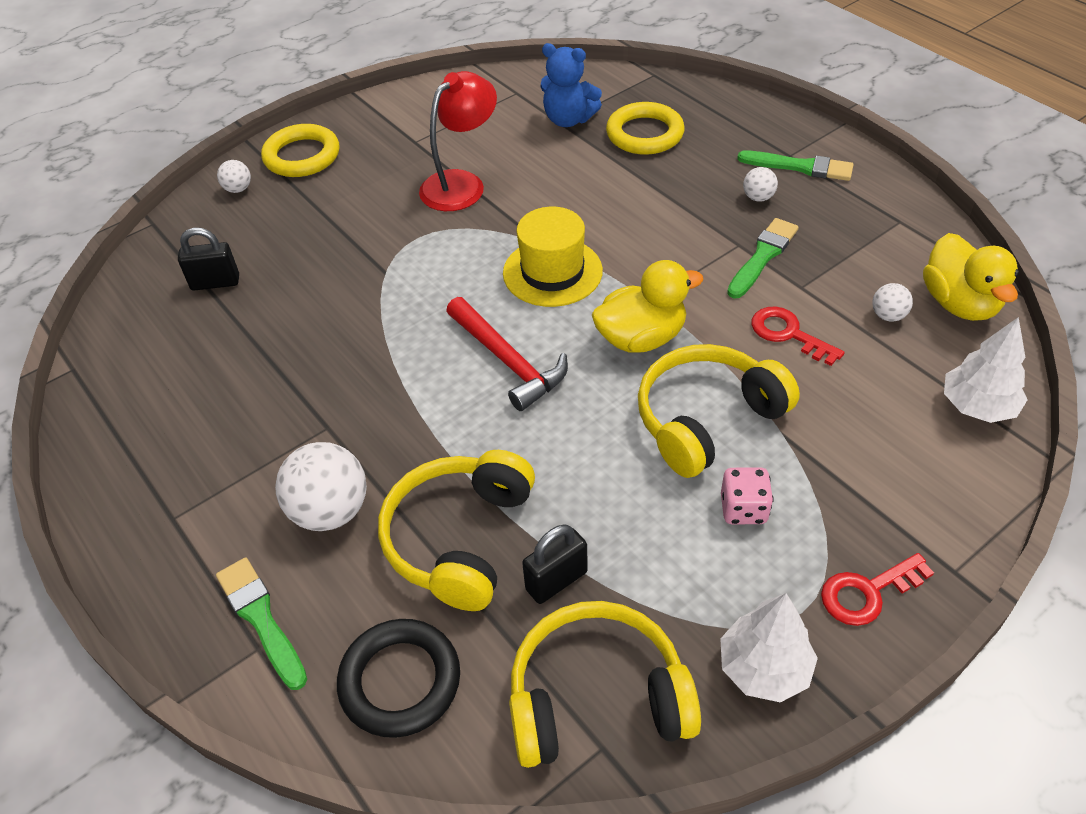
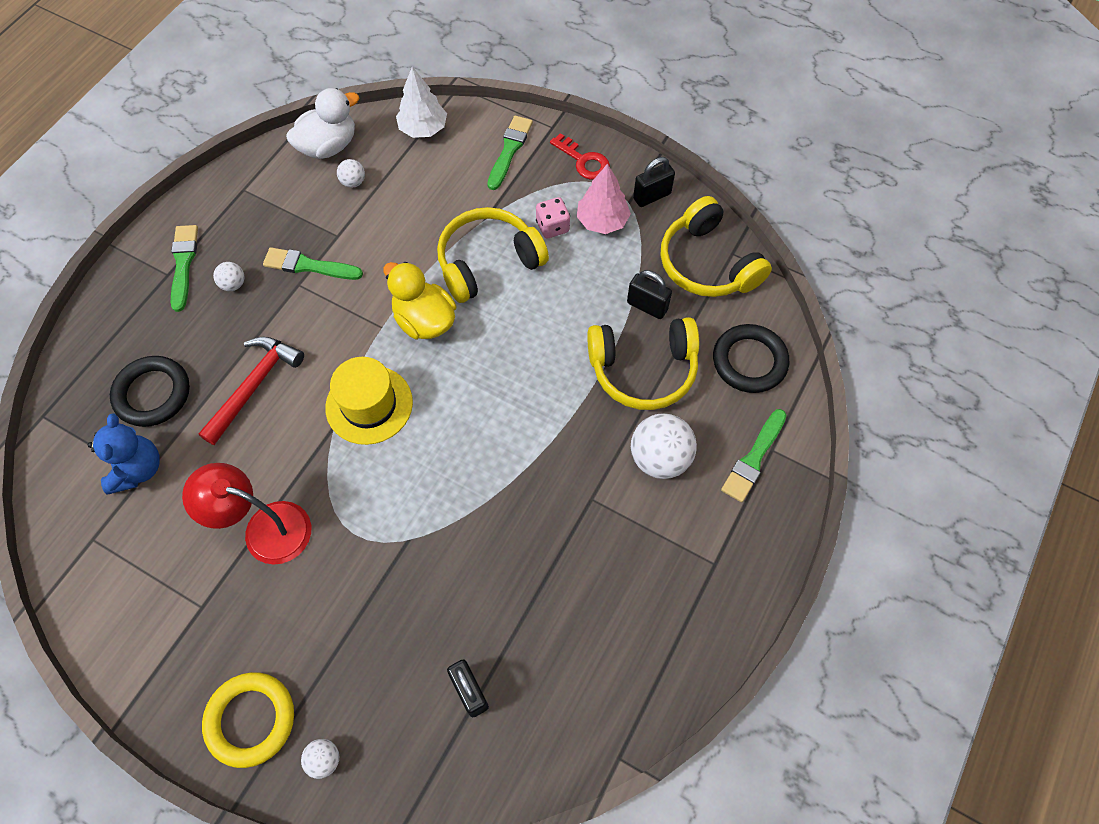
camera: 115 degrees left, 15 degrees up
(508, 361) = (479, 400): red hammer -> red hammer (254, 386)
(644, 134) = (153, 394): yellow ring -> black ring
(706, 419) = (488, 262): yellow headphones -> yellow headphones turned 120 degrees clockwise
(734, 576) = (602, 221): none -> pink tree
(764, 668) = (652, 196): white tree -> black padlock
(788, 334) = (390, 234): red key -> none
(912, 498) = (509, 150): none -> green brush
(959, 303) = (328, 146): yellow duck -> white duck

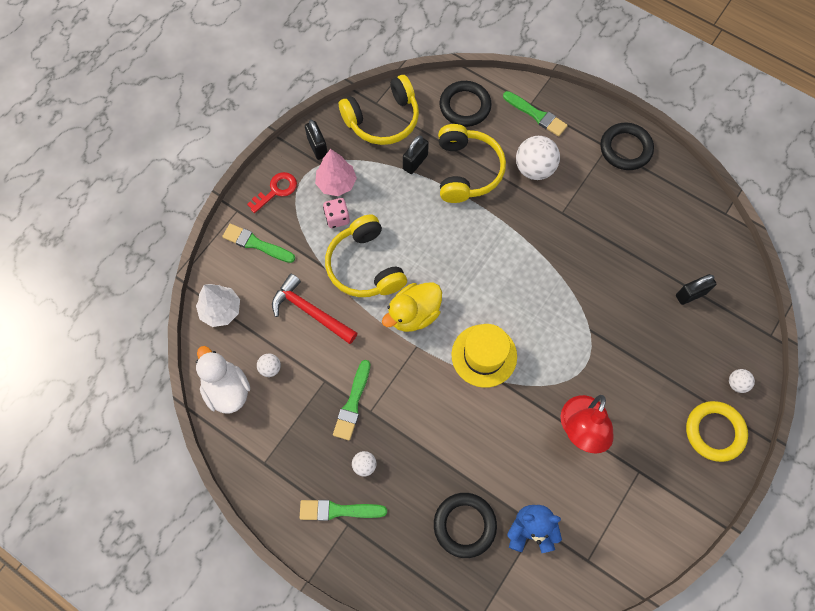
camera: 85 degrees left, 5 degrees up
(254, 386) = (462, 443): red hammer -> red hammer (310, 311)
(716, 593) = (625, 149): none -> black ring

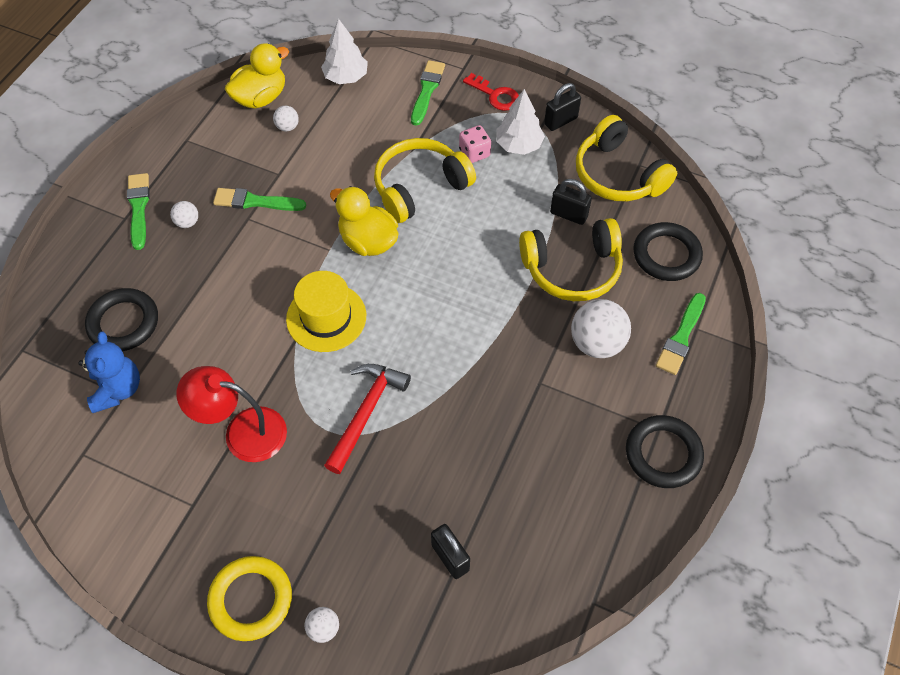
camera: 80 degrees right, 10 degrees down
(227, 389) = (261, 98): white duck -> yellow duck
(310, 311) = (356, 148): red hammer -> red hammer (366, 412)
(336, 183) = (519, 145): pink tree -> white tree

